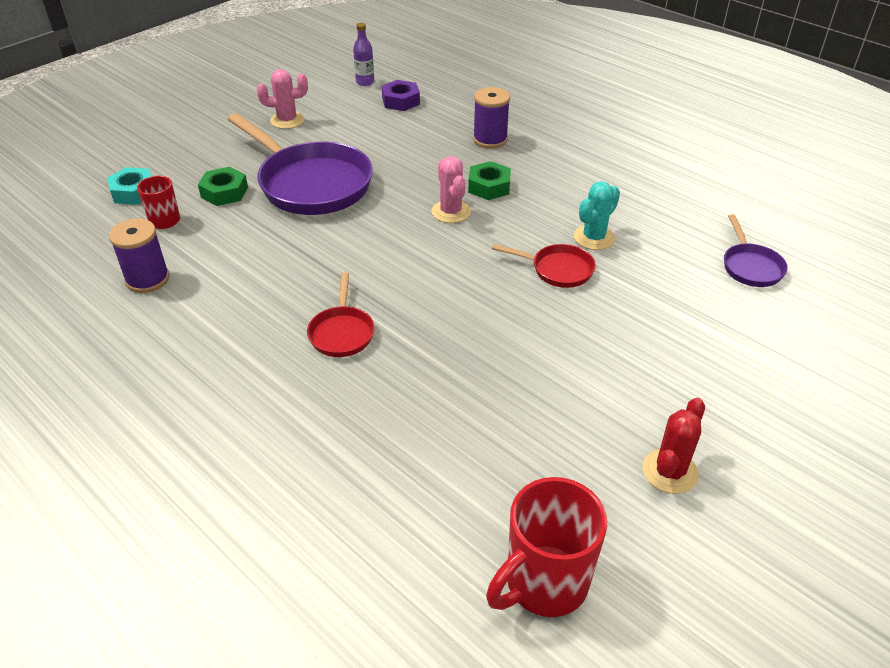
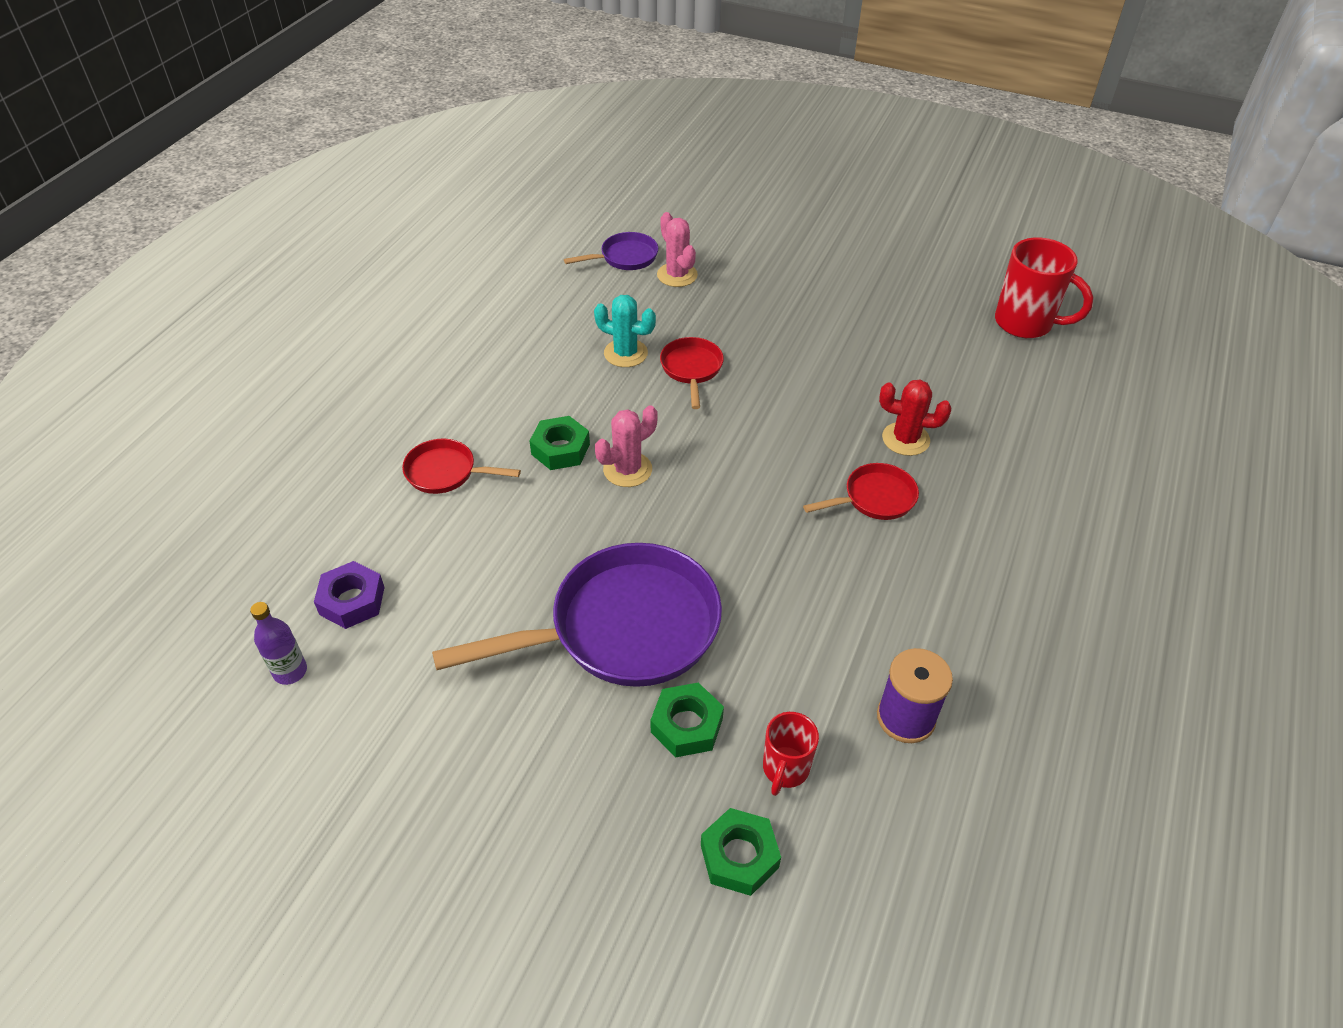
camera: 110 degrees left, 5 degrees up
(133, 192) = (739, 856): turquoise nut -> green nut
(287, 120) = (452, 734): pink cactus -> pink cactus (677, 275)
(311, 184) = (623, 628): purple pan -> purple pan turned 45 degrees clockwise
(490, 139) = (446, 472): purple spool -> red pan
(669, 471) = (891, 281): red cactus -> red cactus (905, 439)

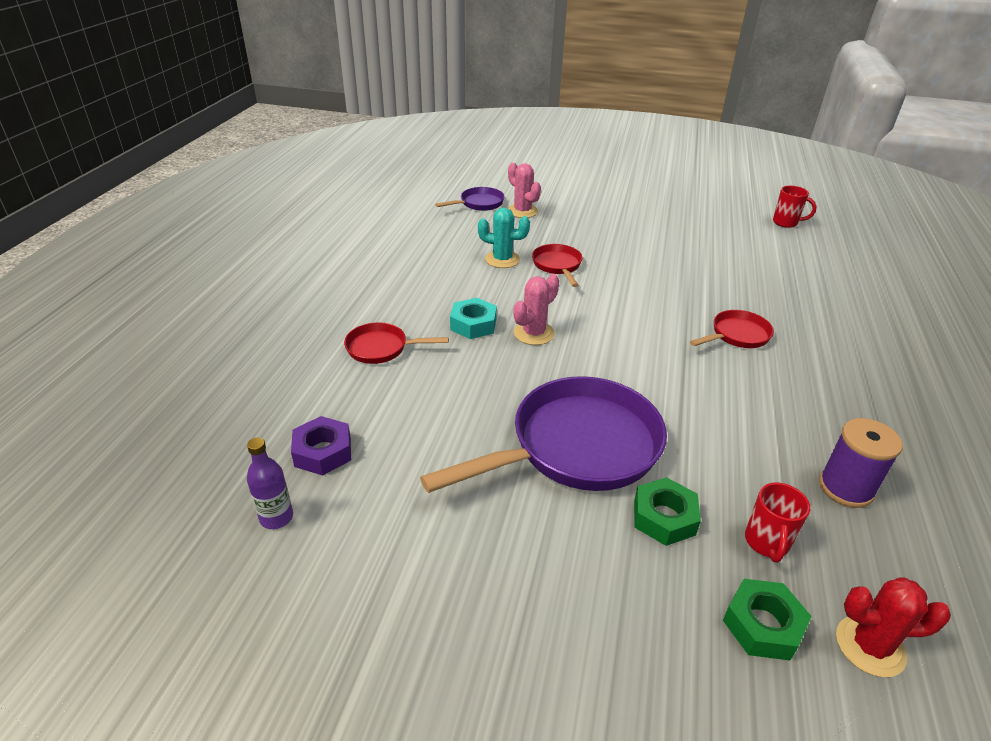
camera: 10 degrees left, 10 degrees down
(560, 449) = (473, 324): green nut -> turquoise nut
(905, 439) = (740, 296): red cactus -> red cactus (870, 646)
(1026, 324) = (786, 223): red mug -> red mug, size x0.57

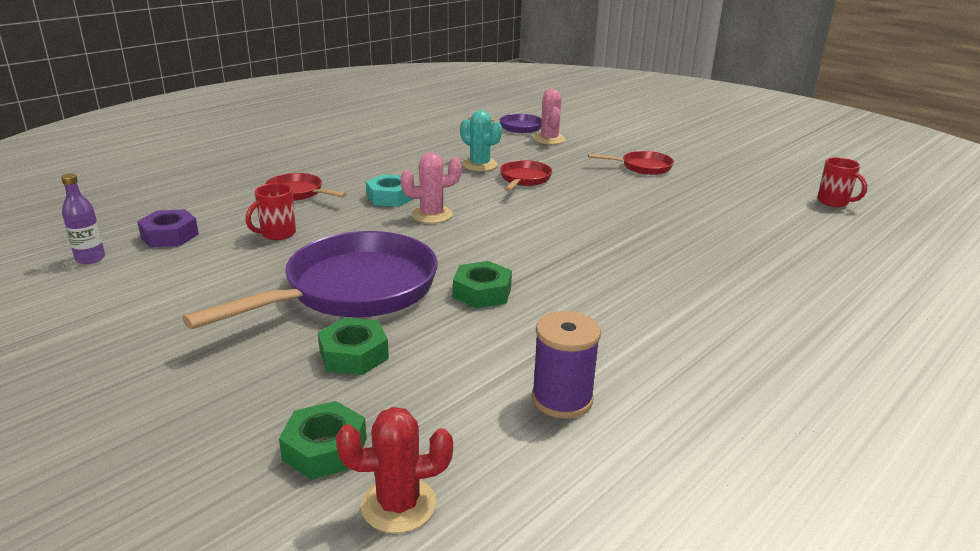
camera: 30 degrees right, 10 degrees down
(576, 447) = (353, 290): purple pan -> purple pan turned 45 degrees counterclockwise
(674, 406) = (482, 292): none -> green nut
(737, 335) = (629, 266): red pan -> red pan (642, 167)
(766, 543) = (417, 403): red mug -> red mug (277, 234)
(870, 646) = (398, 505): red cactus -> red cactus turned 45 degrees counterclockwise

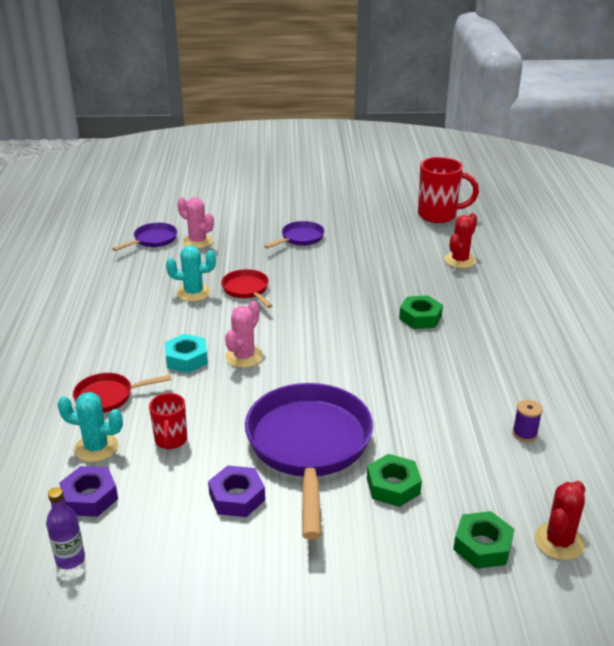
camera: 45 degrees left, 5 degrees up
(231, 214) = (96, 447): none -> turquoise cactus
(239, 288) = (237, 497): none -> purple nut
(482, 292) = (380, 396): green nut -> green nut (420, 317)
(562, 399) = (524, 433): purple spool -> purple spool, size x0.59
(642, 167) = (300, 238): red pan -> purple pan
(786, 241) = (460, 260): none -> red cactus
(834, 202) = (439, 215): red mug -> red mug, size x1.74

